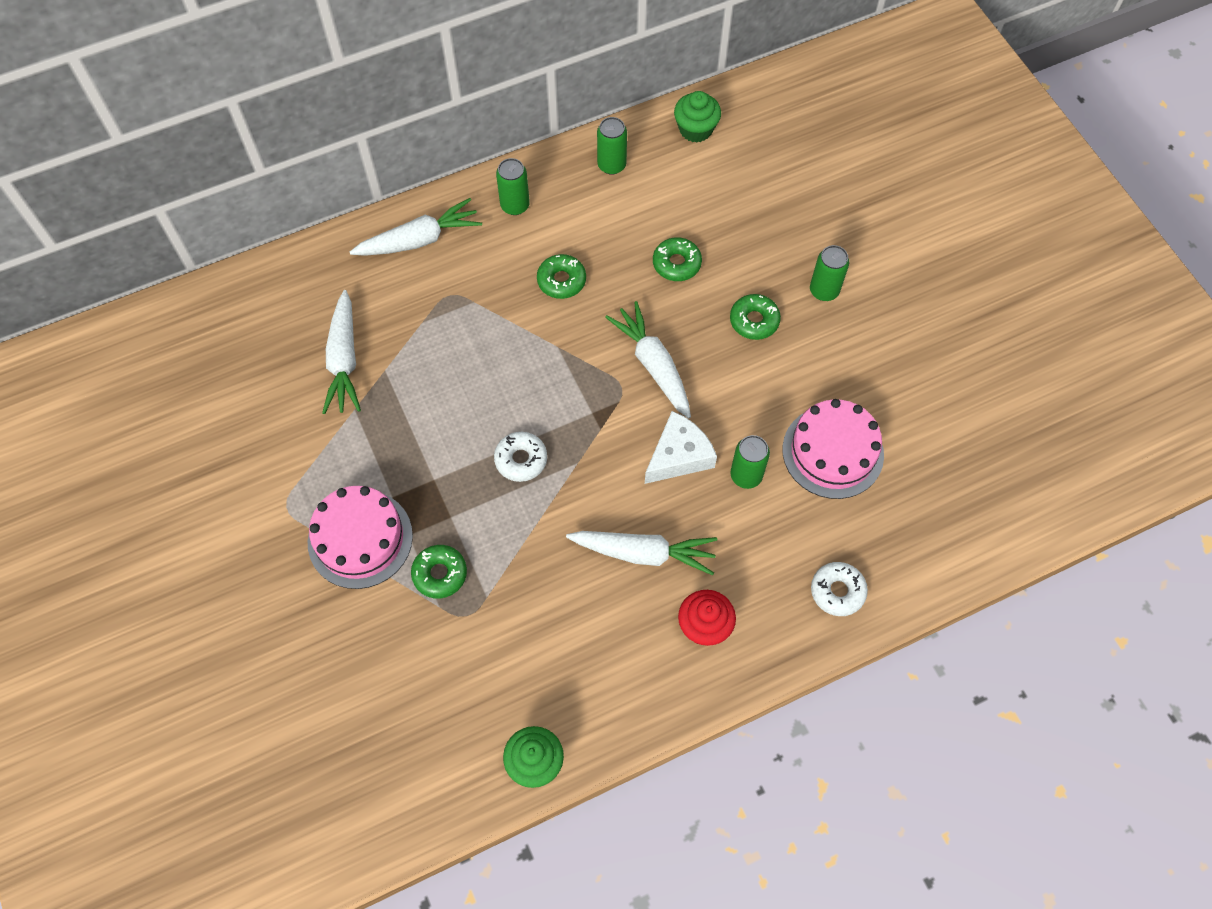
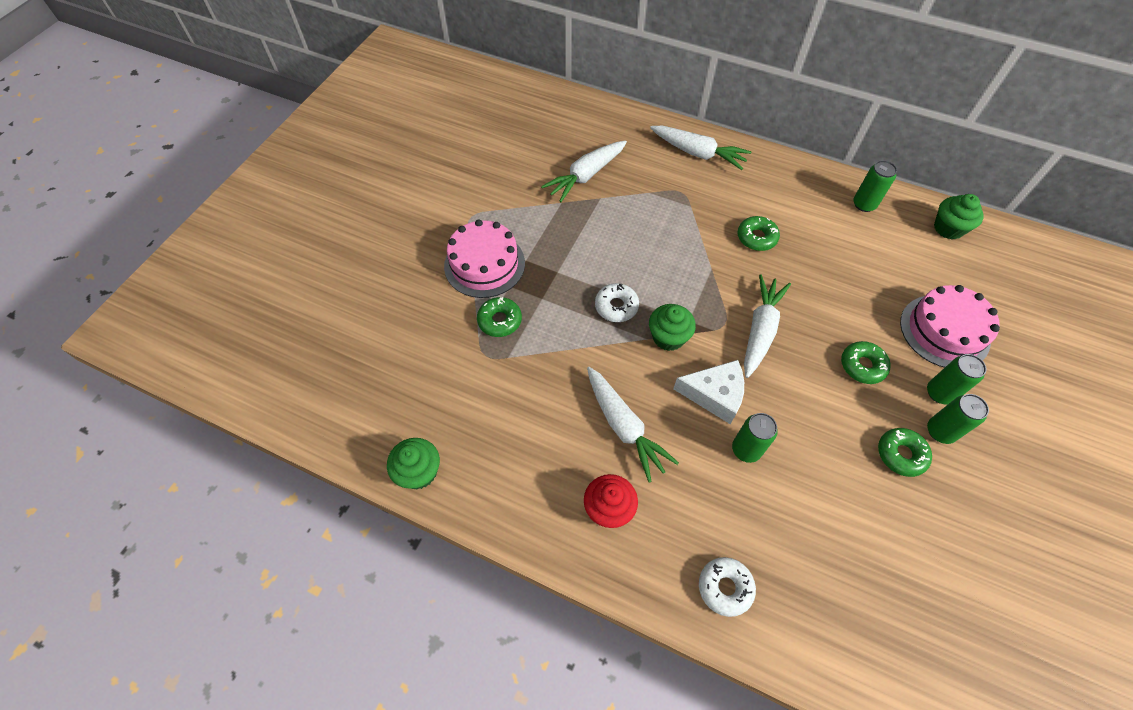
camera: 50 degrees right, 5 degrees down
(515, 205) = (775, 179): green can -> green can (940, 431)
(592, 444) = (668, 337): none -> green cupcake
(676, 263) = (845, 289): green donut -> green donut (901, 454)
(832, 452) = (828, 496): pink cake -> pink cake (944, 331)

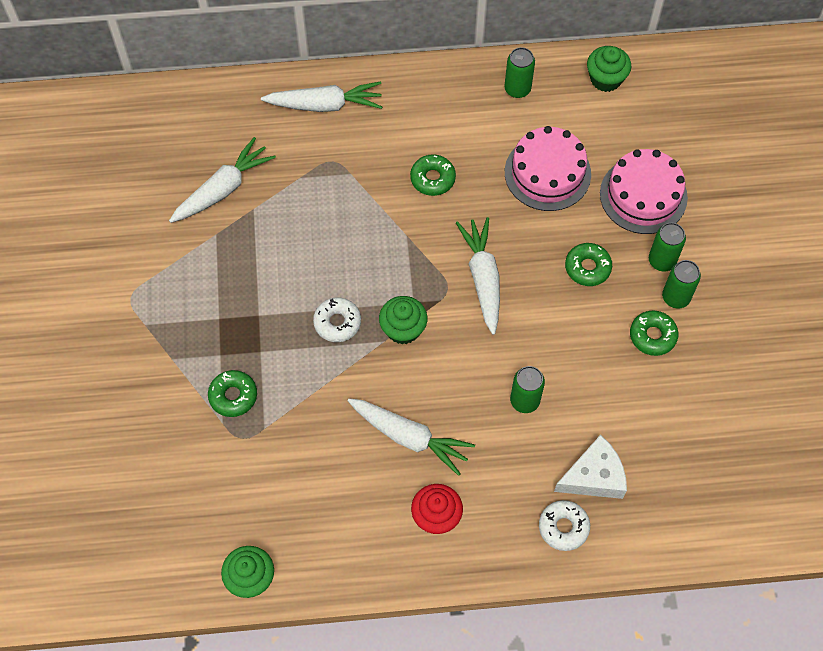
camera: 30 degrees left, 5 degrees up
(484, 264) = (180, 344): pink cake -> pink cake (547, 173)
(586, 175) = (223, 189): white carrot -> white carrot turned 150 degrees counterclockwise
(714, 395) = (473, 364): white cheese -> white cheese (594, 476)

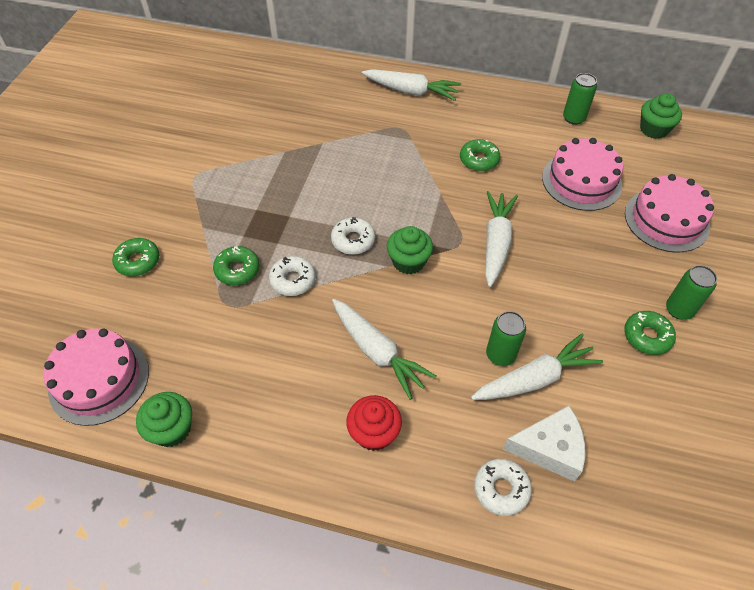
camera: 20 degrees right, 10 degrees down
(155, 557) = (99, 380): none -> pink cake
(223, 189) = (305, 124): white carrot -> white carrot (534, 379)
(295, 389) = (292, 280): none -> white donut
(587, 267) = (597, 261): green donut -> green donut (138, 261)
(662, 260) = (672, 275): green can -> none

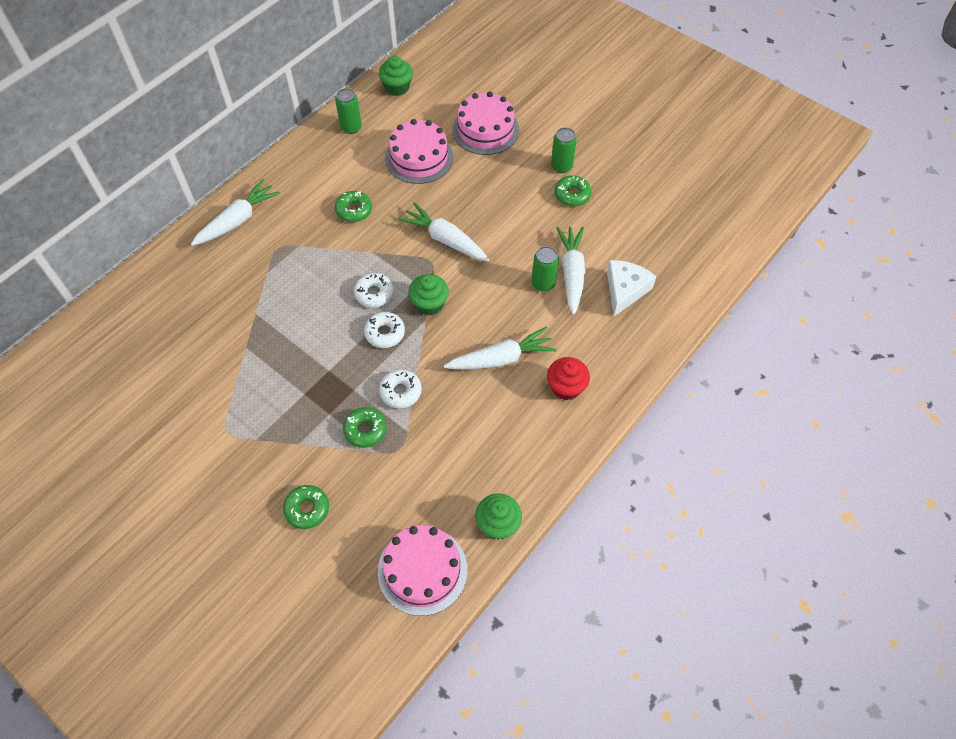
camera: 65 degrees left, 5 degrees up
(501, 489) = (640, 330): white donut -> white donut (374, 293)

